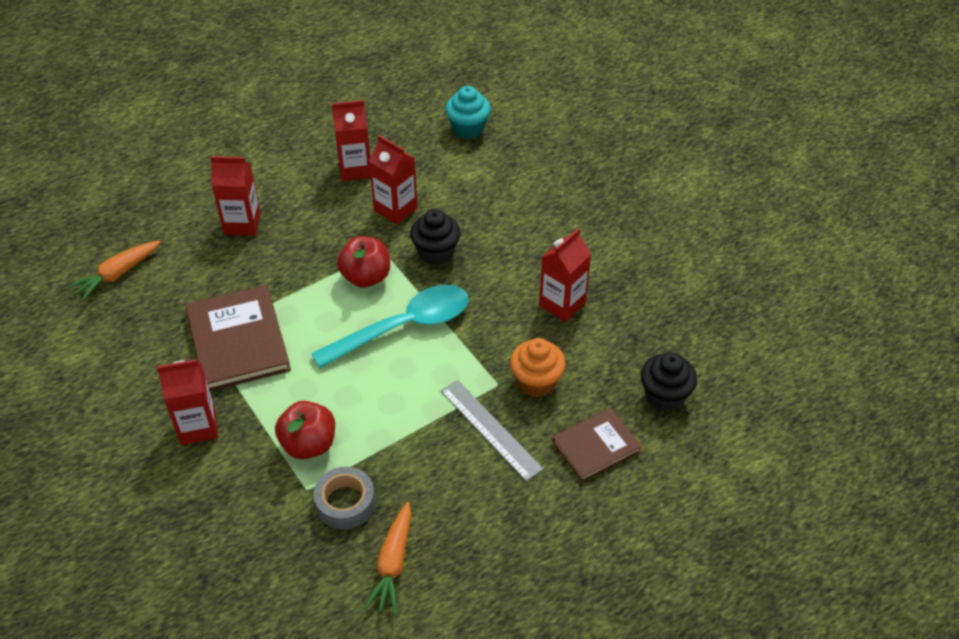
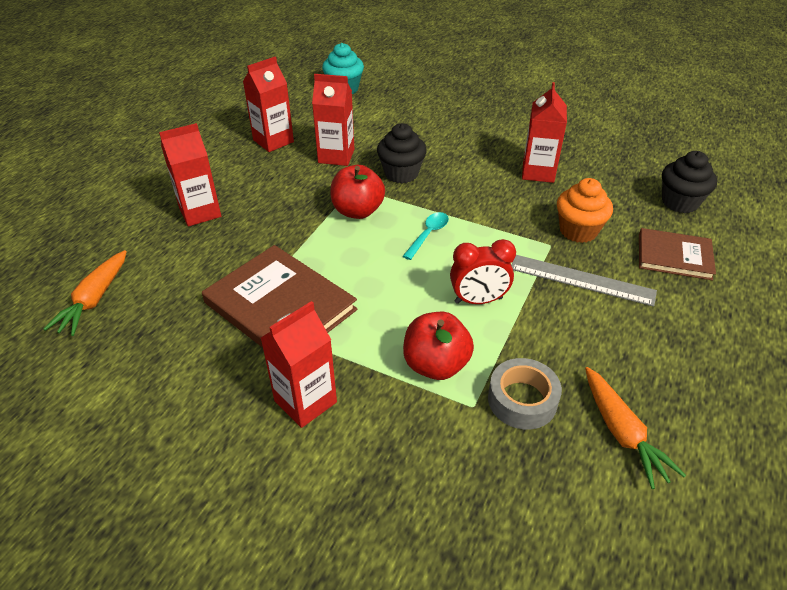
camera: 30 degrees left, 5 degrees down
(389, 407) = (478, 300): none -> red clock
(403, 327) = (428, 235): turquoise spoon -> turquoise spoon, size x0.44
(596, 446) = (674, 256): brown book -> brown book turned 75 degrees clockwise

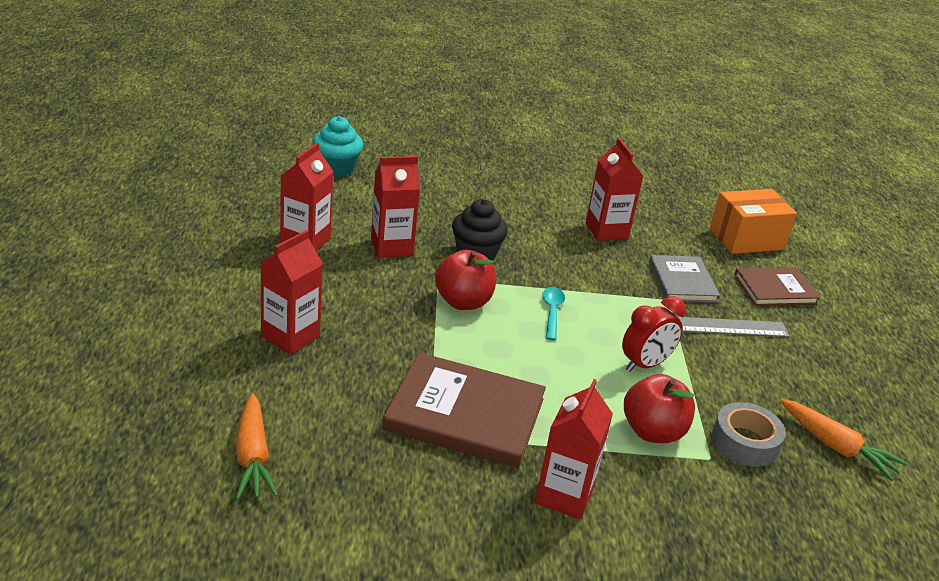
camera: 30 degrees left, 10 degrees down
(578, 231) = (682, 282): orange cupcake -> grey book
(680, 202) = (746, 239): black cupcake -> orange box

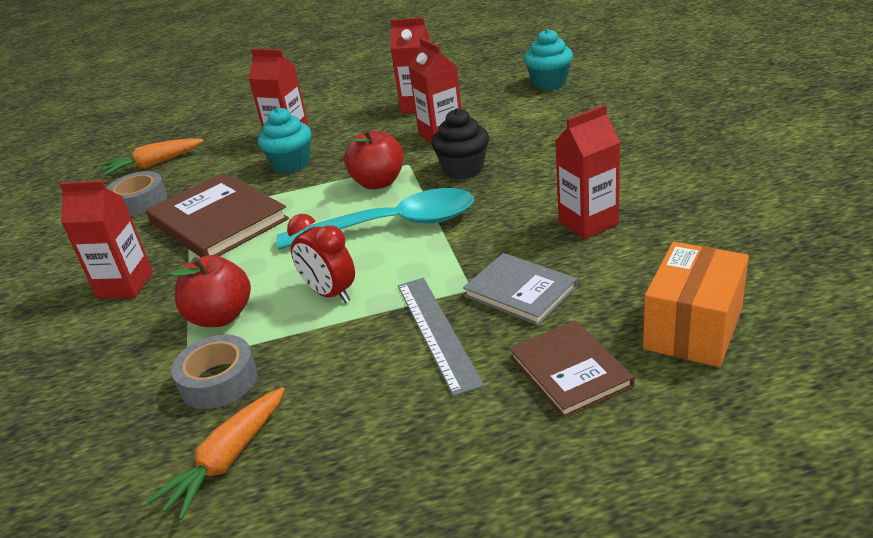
camera: 85 degrees right, 0 degrees up
(362, 475) = (140, 201): none -> grey tape
(369, 345) = (291, 164): none -> turquoise cupcake
(465, 414) = (218, 221): brown book -> brown book turned 45 degrees counterclockwise
(552, 312) = (391, 225): turquoise spoon -> turquoise spoon, size x2.28
(682, 282) = (520, 292): grey book -> grey book turned 60 degrees clockwise
(746, 239) = (693, 329): orange box -> orange box turned 60 degrees clockwise

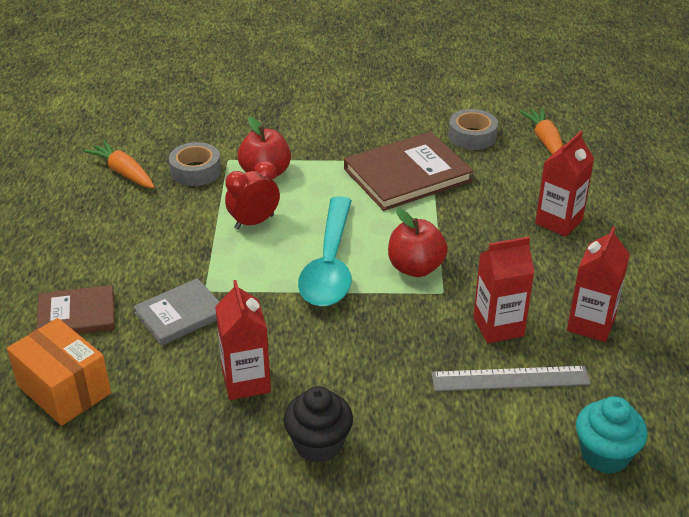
camera: 100 degrees right, 5 degrees up
(125, 285) = (339, 133): red carton -> none
(291, 164) = (492, 219): turquoise cupcake -> none
(437, 332) = (168, 265): grey ruler -> grey ruler (510, 379)
(463, 169) = (406, 326): black cupcake -> black cupcake (319, 444)

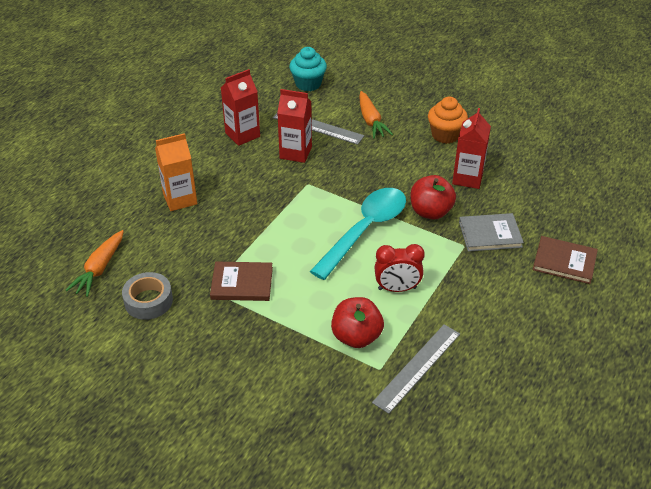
camera: 150 degrees left, 5 degrees up
(64, 390) = (583, 213): orange box -> none
(123, 172) = (486, 396): orange carrot -> orange carrot (371, 121)
(195, 171) = (417, 367): grey tape -> grey ruler
(319, 444) = (445, 135): black cupcake -> orange cupcake
(407, 175) = (242, 283): brown book -> brown book, size x0.61
(415, 268) = (309, 205): red apple -> red apple (430, 212)
(559, 222) = (180, 199): red carton -> orange carton

